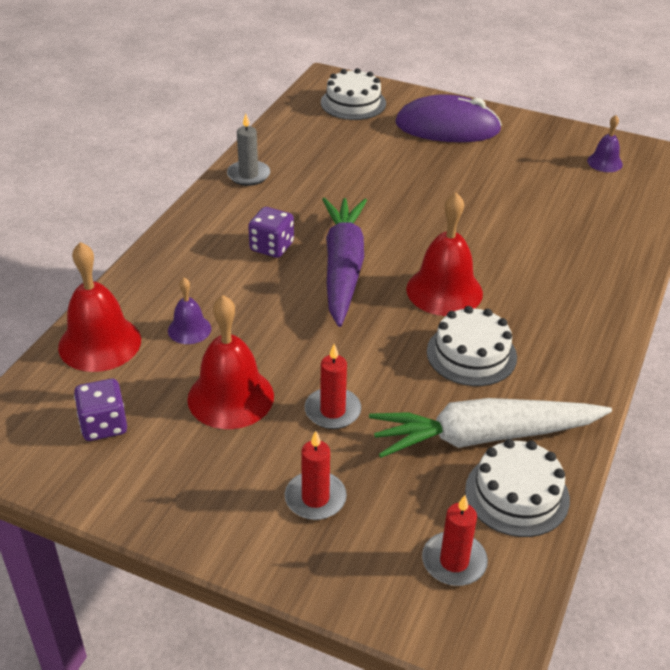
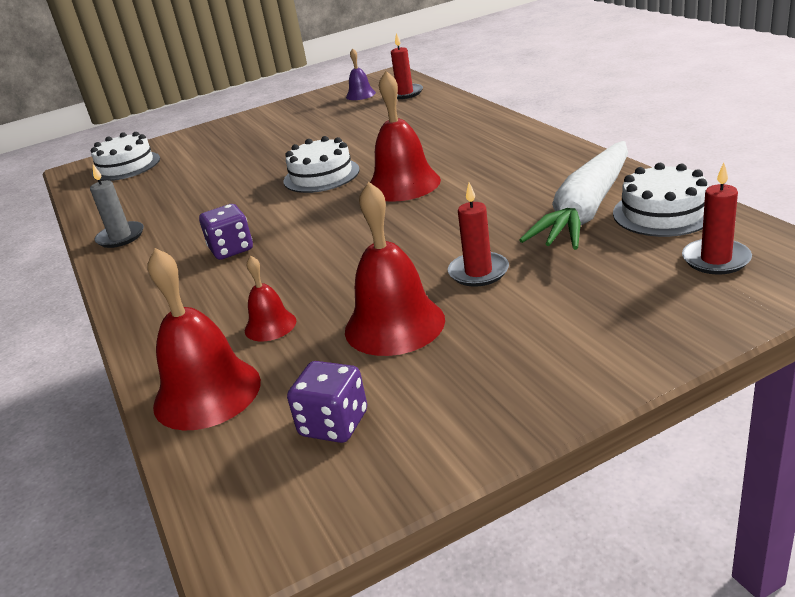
camera: 45 degrees left, 10 degrees down
(189, 329) = (270, 325): purple bell -> red bell
(315, 498) = (579, 310): red candle -> red candle (405, 93)
(343, 268) = (311, 221): purple carrot -> none
(447, 127) = (226, 137): purple mouse -> none
(471, 354) = (488, 191): white cake -> white cake (321, 175)

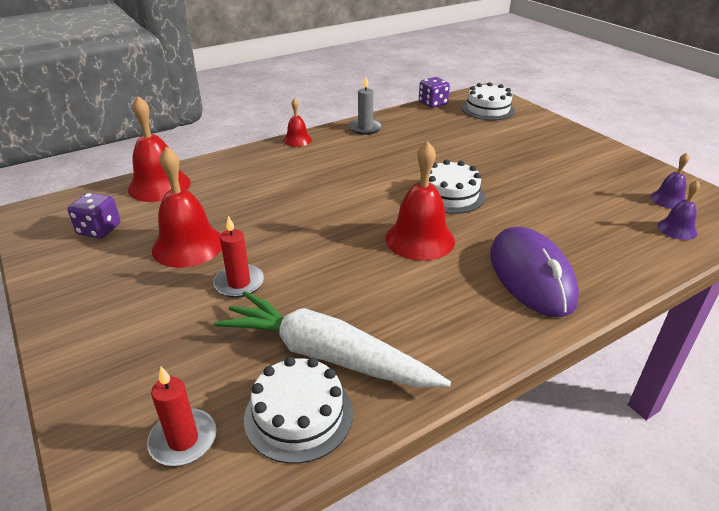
camera: 80 degrees right, 5 degrees up
(231, 249) = (329, 170): purple dice -> purple dice (433, 103)
(270, 325) = (217, 197): red bell -> red bell (297, 140)
(405, 93) = (677, 229): red candle -> purple bell
(466, 138) = (531, 276): none -> purple mouse

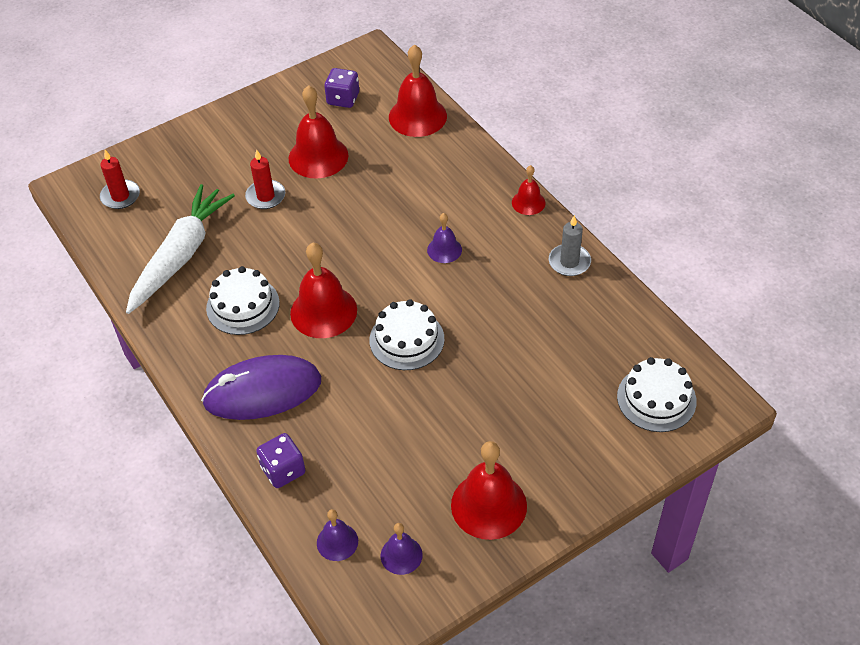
camera: 90 degrees right, 15 degrees up
(298, 415) = (130, 246): white cake -> white cake (243, 305)
(345, 176) = (444, 250): none -> purple bell
(433, 103) = (665, 334): purple dice -> purple dice (283, 470)
(602, 165) = (489, 505): none -> red bell

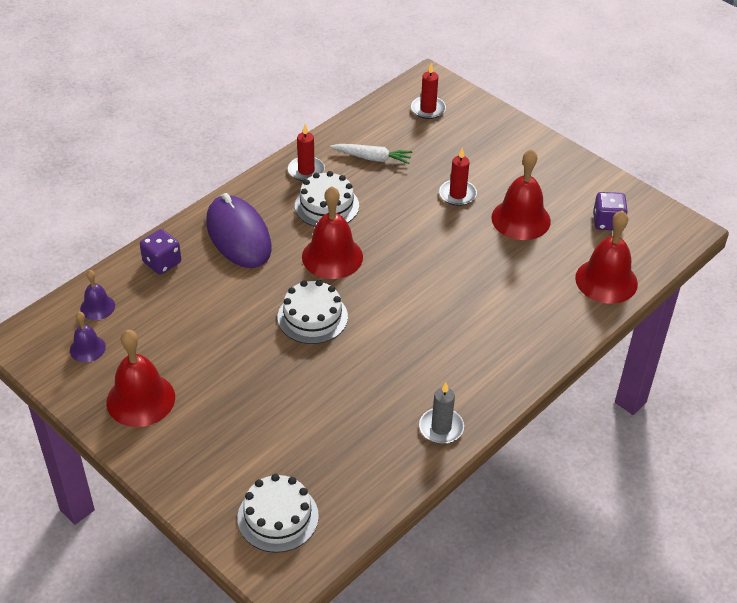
camera: 75 degrees right, 5 degrees down
(178, 316) = (306, 171): none -> red candle
(181, 255) = (372, 158): white carrot -> white carrot, size x0.54
(444, 250) = (429, 327): purple bell -> none
(528, 202) = (514, 385): red bell -> none

